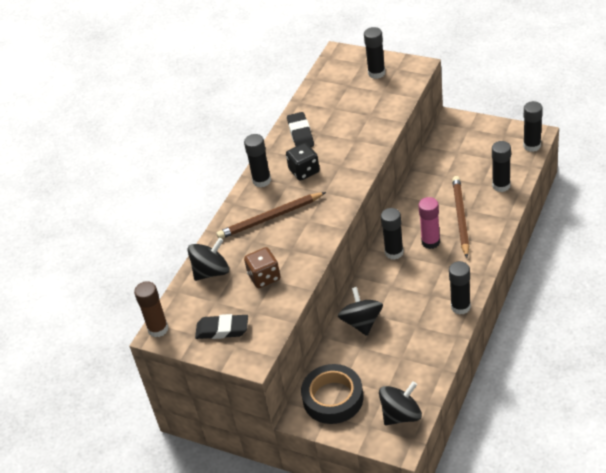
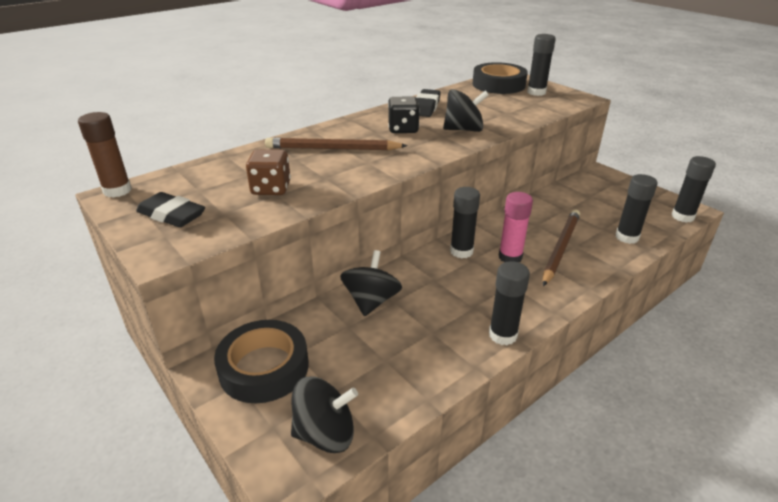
camera: 20 degrees right, 10 degrees down
(211, 272) = (228, 167): black spinning top -> black spinning top (464, 129)
(261, 181) = (355, 124): black glue stick -> none
(338, 74) = (498, 84): none -> black tape

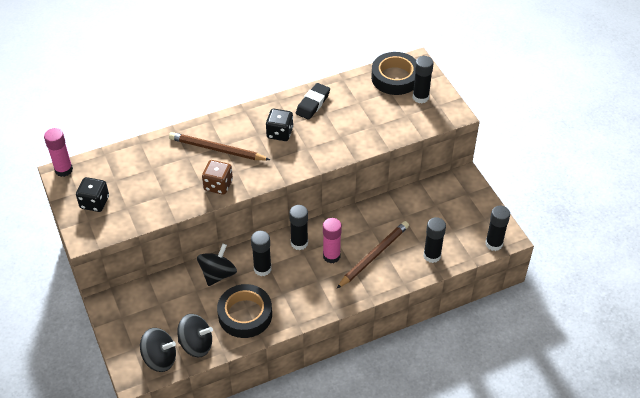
camera: 15 degrees right, 15 degrees up
(117, 190) = (64, 170): brown glue stick -> pink glue stick
(171, 215) = (94, 202): black eraser -> black dice
(264, 367) = (137, 309): black tape -> black tape (245, 314)
(271, 188) = (161, 188): brown dice -> brown dice (218, 185)
(464, 129) = (326, 143): black spinning top -> black spinning top (196, 344)
(503, 335) = (289, 319): black glue stick -> black glue stick (262, 269)

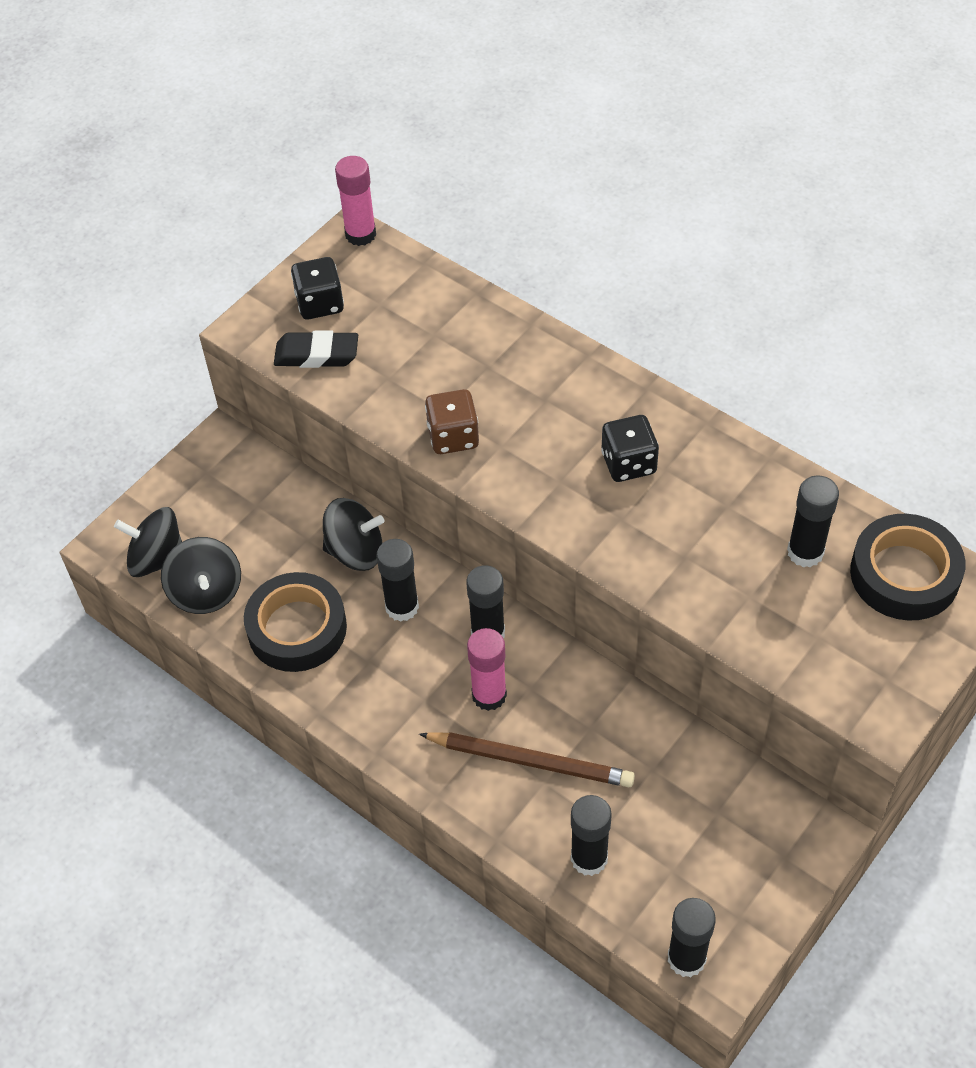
camera: 65 degrees right, 5 degrees up
(160, 359) = (157, 559): black spinning top -> black spinning top turned 120 degrees clockwise
(217, 149) = (530, 396): brown pencil -> none
(313, 104) = (735, 477): black eraser -> black eraser (317, 354)
(420, 97) = (884, 640): black glue stick -> black glue stick (805, 552)

